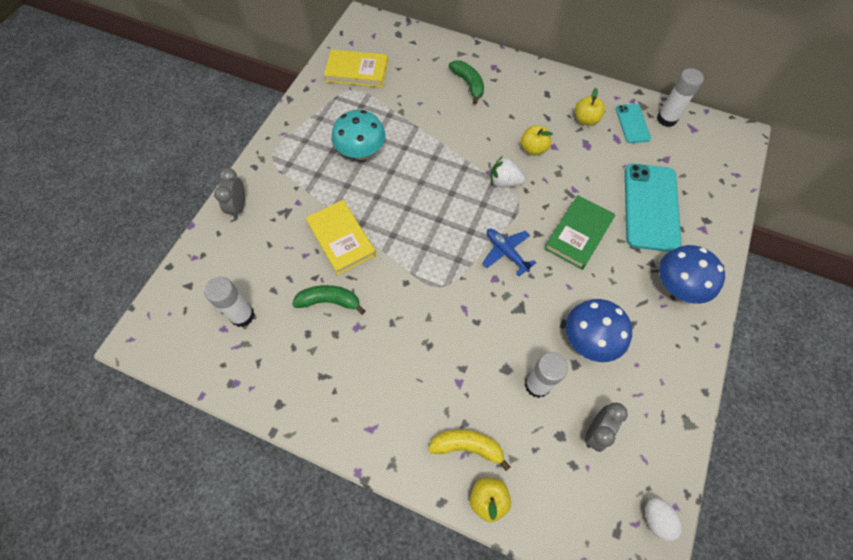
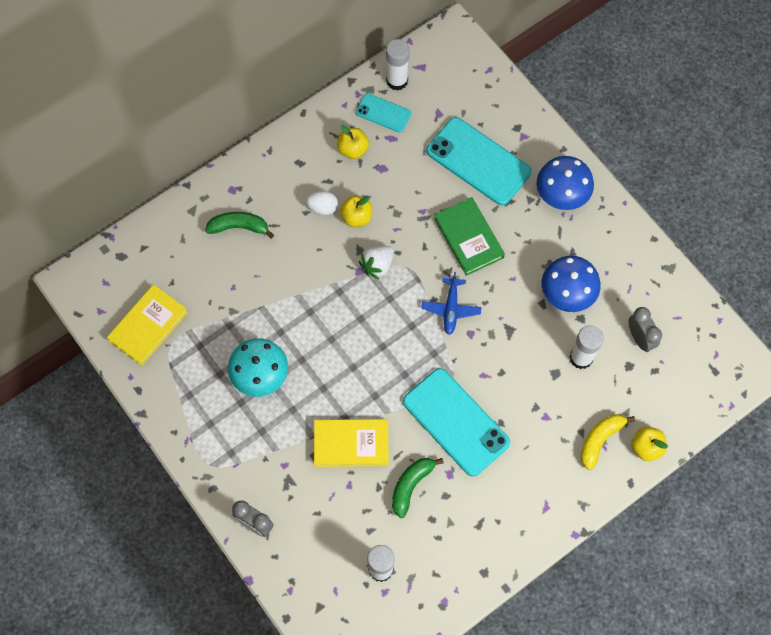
camera: 60 degrees left, 5 degrees up
(407, 308) = (456, 422): none -> turquoise phone
(506, 252) = (451, 309): blue plane -> blue plane turned 75 degrees counterclockwise
(656, 519) = (720, 338): white egg -> white egg (323, 208)

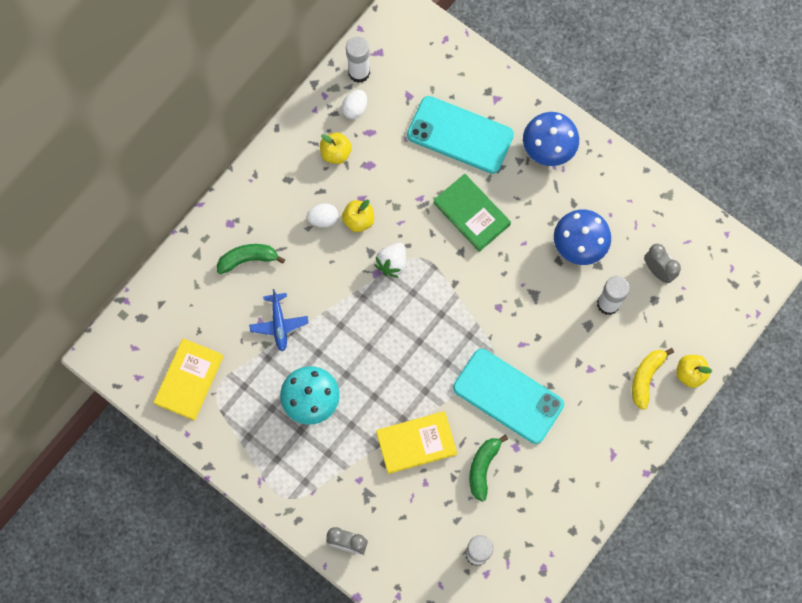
camera: 15 degrees left, 5 degrees up
(383, 113) = (355, 109): turquoise phone -> white egg
(451, 309) = (473, 288): blue plane -> blue plane (279, 324)

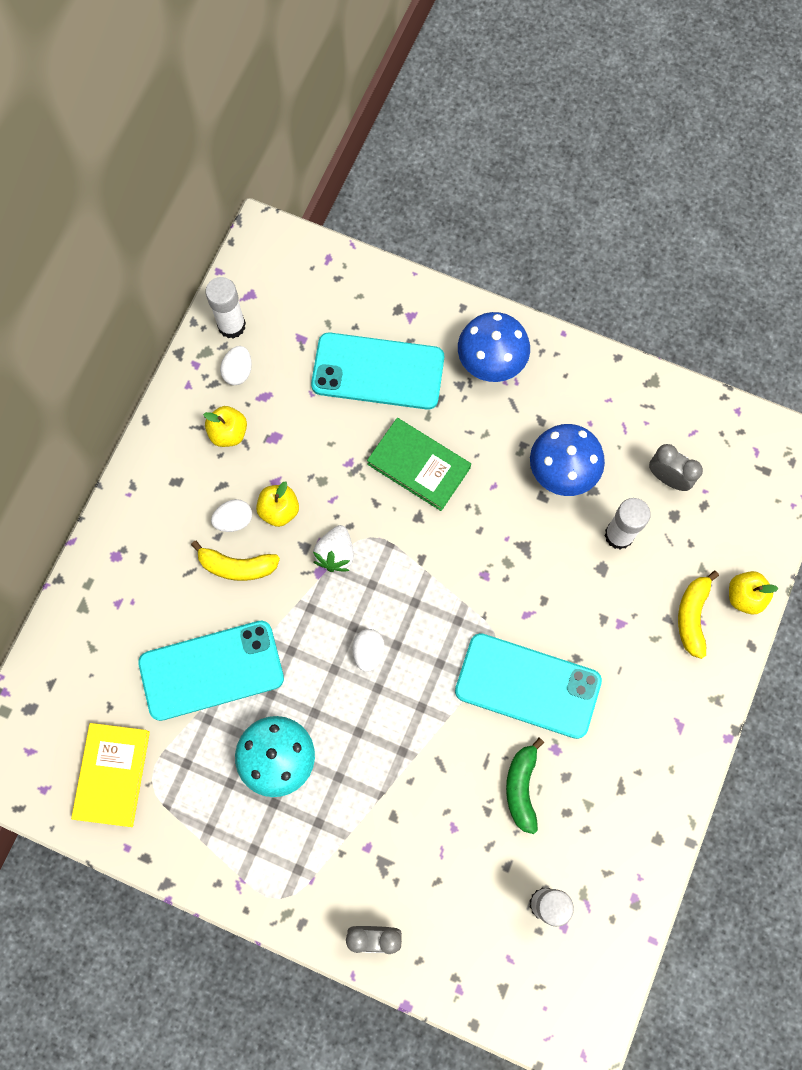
camera: 15 degrees left, 0 degrees up
(248, 259) = (150, 596): green banana -> none
(279, 324) = (211, 670): blue plane -> turquoise phone
(317, 254) = (237, 566): none -> yellow banana
(397, 341) = (368, 652): none -> white egg
(416, 443) = (428, 778): yellow book -> none

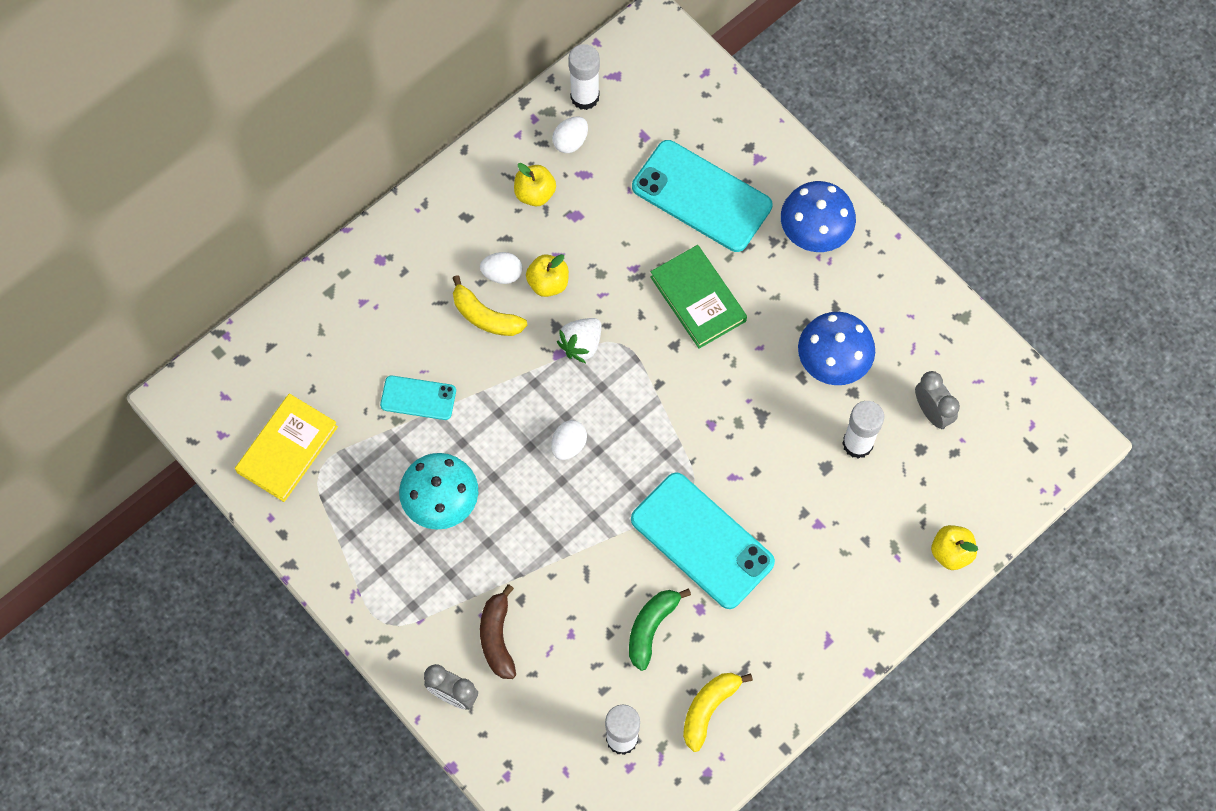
camera: 25 degrees right, 5 degrees down
(211, 670) = (418, 398): turquoise phone -> turquoise phone, size x0.52
(389, 863) = (497, 637): none -> brown banana
(692, 616) = (890, 548): yellow banana -> yellow banana (708, 709)

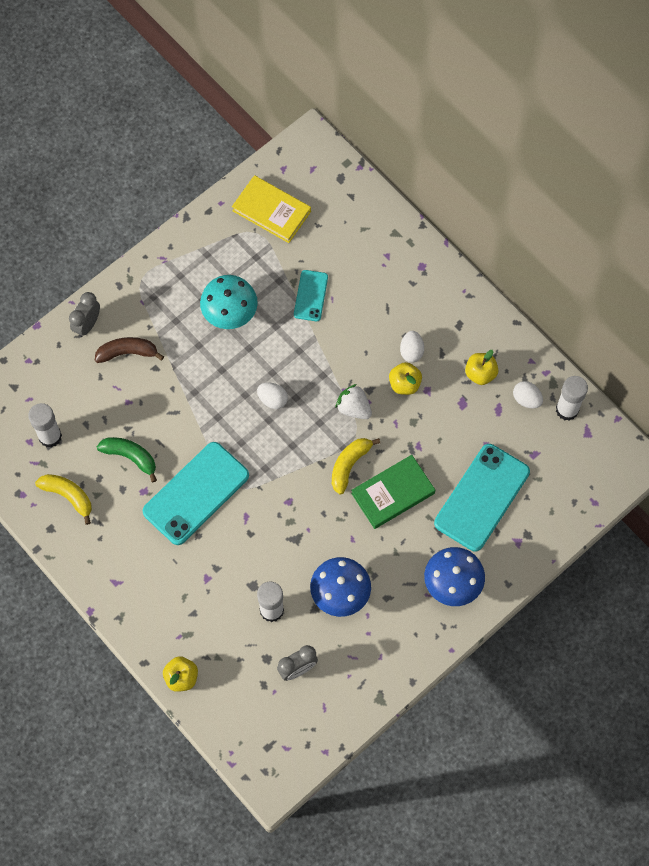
camera: 90 degrees right, 0 degrees up
(485, 316) = (376, 340): yellow banana -> yellow banana (349, 465)

